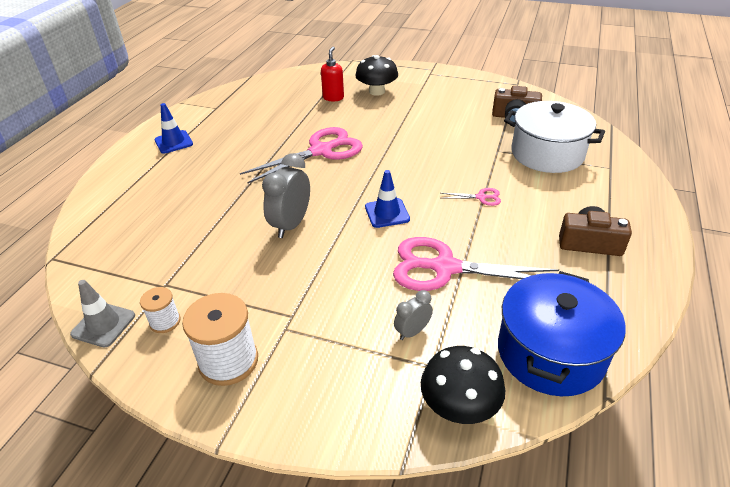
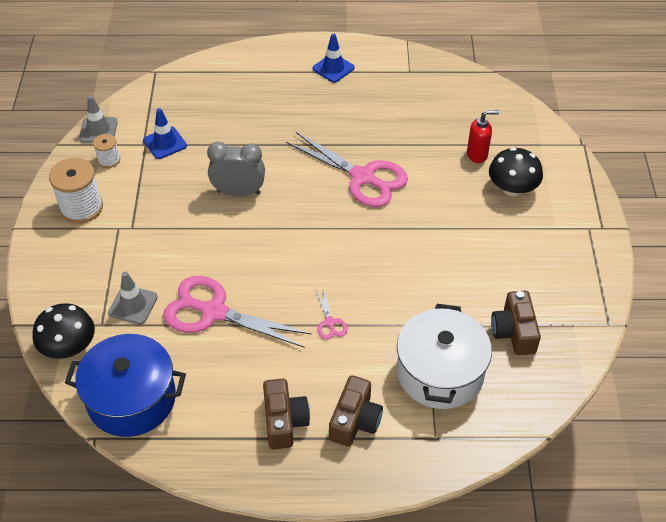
camera: 70 degrees right, 10 degrees up
(387, 213) = (278, 254): blue traffic cone -> blue traffic cone (165, 143)
(412, 332) = (133, 305): grey clock -> grey traffic cone
(445, 268) = (214, 312): pink scissors -> pink scissors turned 60 degrees counterclockwise
(591, 203) = (355, 420): none -> brown camera

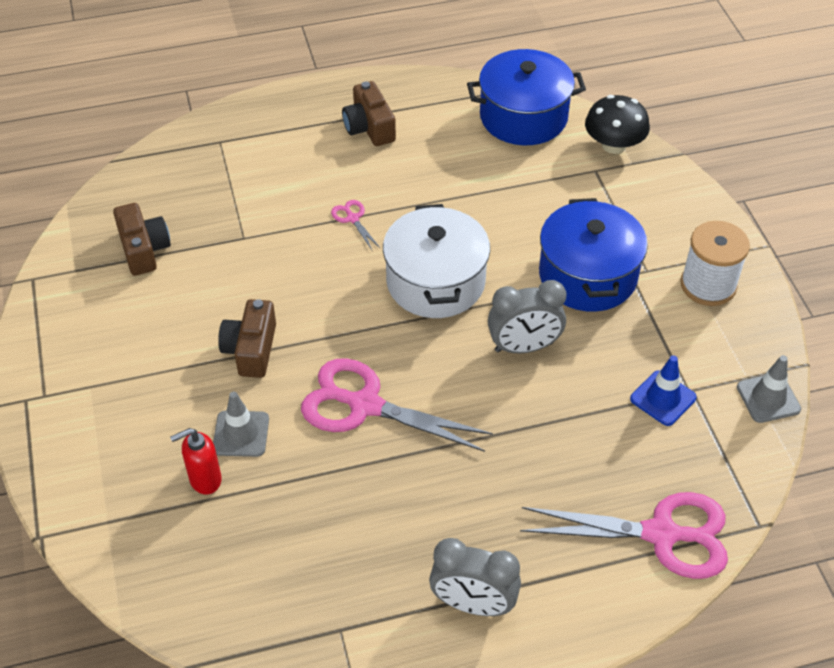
camera: 165 degrees right, 0 degrees up
(109, 160) = (721, 356): white spool -> none
(133, 305) = (574, 194): grey traffic cone -> grey traffic cone (241, 434)
(164, 233) = (587, 275): none -> blue pot
(214, 312) = (483, 204): pink scissors -> pink scissors (661, 534)
(333, 68) = (473, 604): blue traffic cone -> grey clock
(355, 420) = (301, 140): brown camera -> brown camera (251, 349)
(440, 373) = (222, 195): white pot -> white pot (435, 282)
(512, 188) = (150, 433): black mushroom -> none

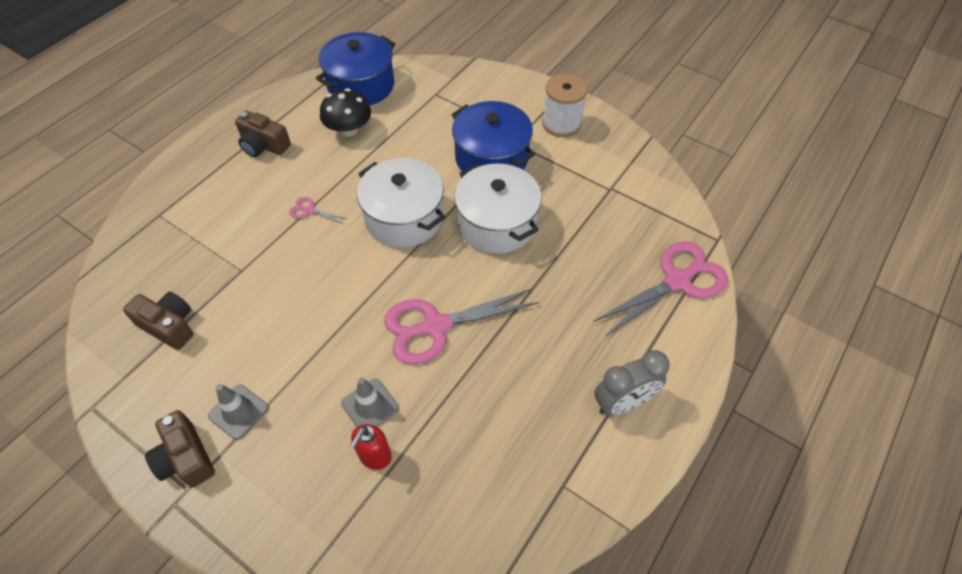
camera: 40 degrees left, 5 degrees up
(251, 349) = (321, 343): brown camera -> brown camera (186, 458)
(524, 347) = (497, 223): grey clock -> white pot
(613, 145) = (432, 73): black mushroom -> black mushroom (349, 129)
(663, 398) = (601, 202): blue traffic cone -> none
(768, 398) = (652, 167): grey traffic cone -> grey traffic cone (238, 412)

